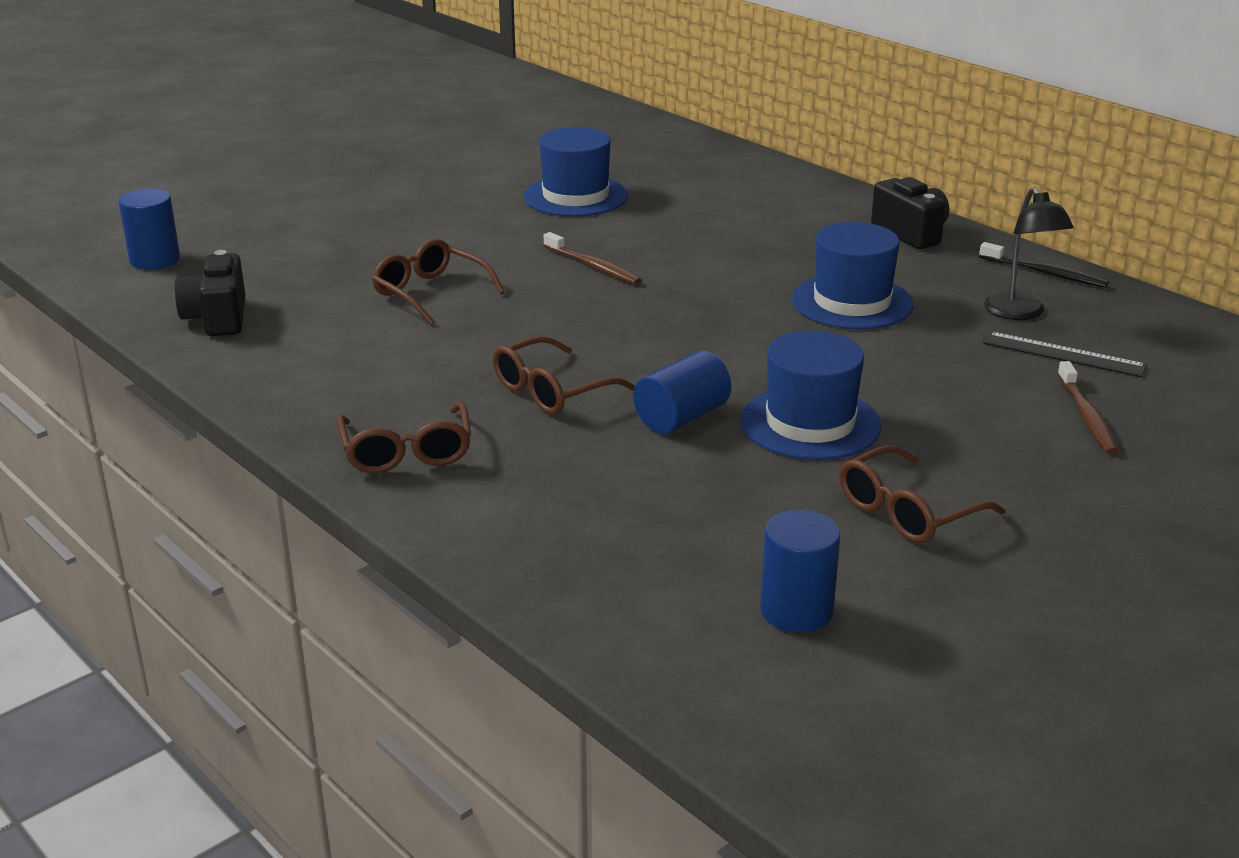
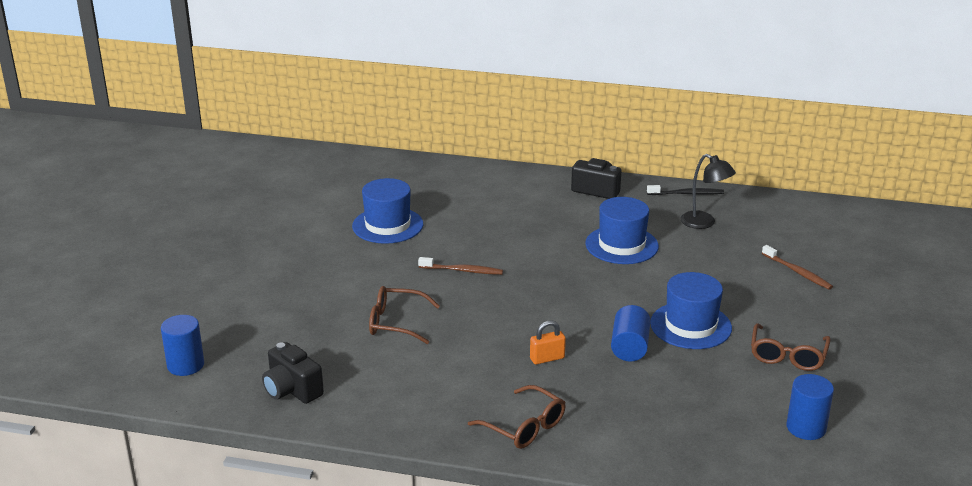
camera: 35 degrees left, 0 degrees up
(552, 391) = (547, 358): brown glasses -> orange padlock
(1063, 354) = (749, 240): black ruler -> none

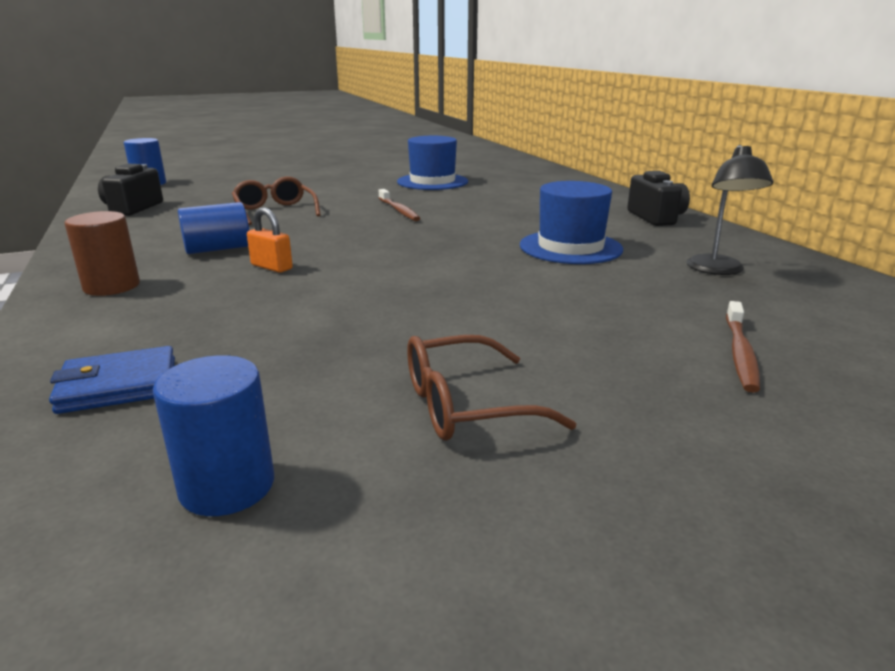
camera: 55 degrees right, 5 degrees down
(524, 427) = (112, 286): brown glasses -> brown cylinder
(629, 347) = (345, 296): blue cylinder -> blue cylinder (218, 249)
(686, 194) = (759, 249): black toothbrush -> none
(690, 325) = (449, 316): blue hat -> none
(691, 442) = (118, 385): none -> blue wallet

